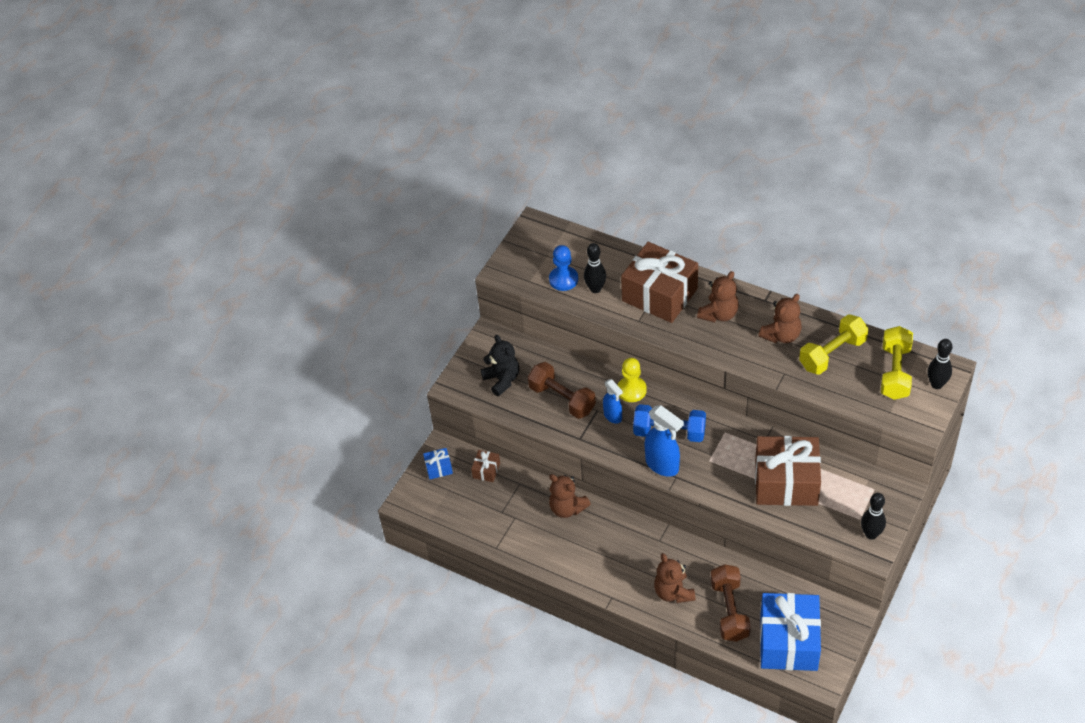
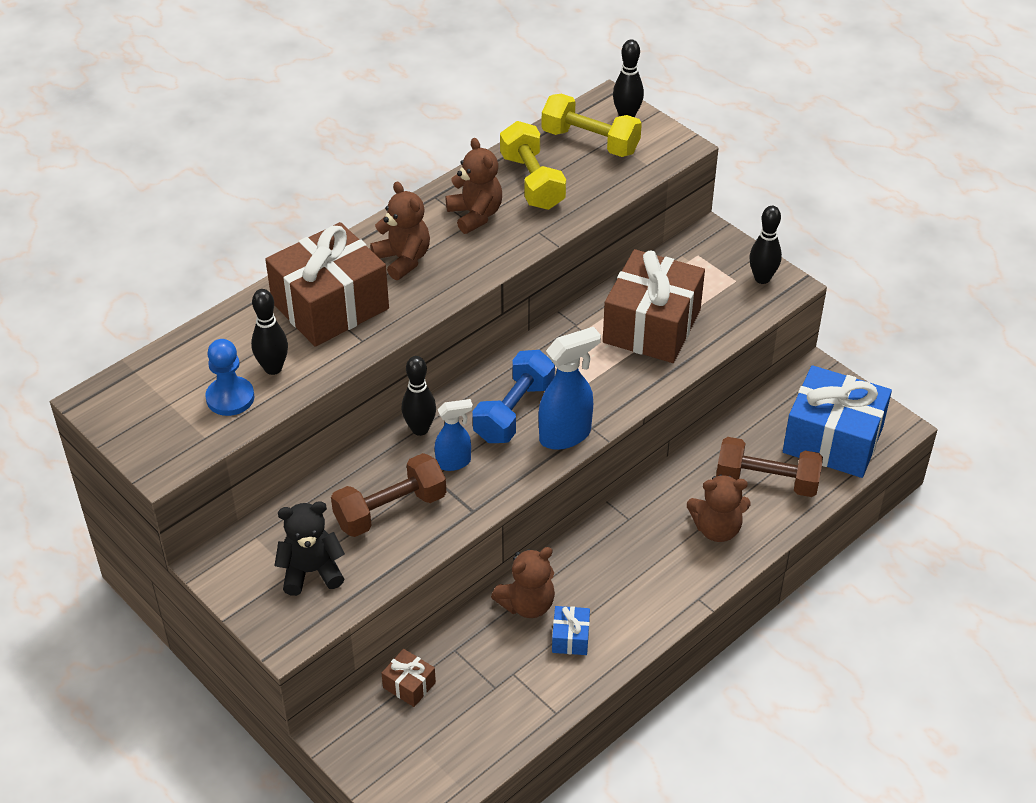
camera: 75 degrees left, 5 degrees down
(438, 468) = (371, 748): blue gift -> blue gift (570, 638)
(631, 390) = (420, 429): yellow pawn -> black bowling pin

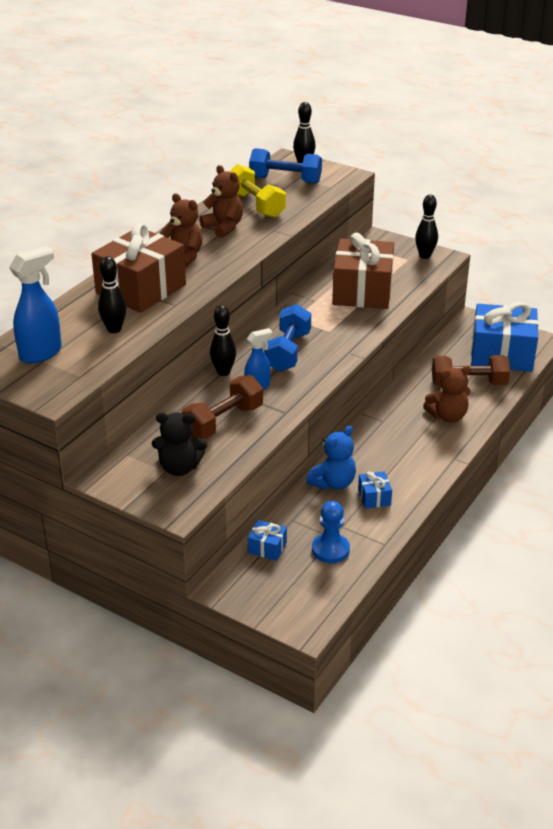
camera: 15 degrees left, 10 degrees down
(230, 398) = (89, 350): blue pawn -> blue pawn (330, 550)
(311, 571) = (179, 468): black teddy bear -> black teddy bear turned 150 degrees counterclockwise
(409, 685) = (267, 547): brown gift -> blue gift
(527, 604) = (333, 483): brown teddy bear -> blue teddy bear
(566, 435) = (332, 359): blue spray bottle -> blue spray bottle (41, 353)
(590, 142) = (285, 180): yellow dumbbell -> blue dumbbell

